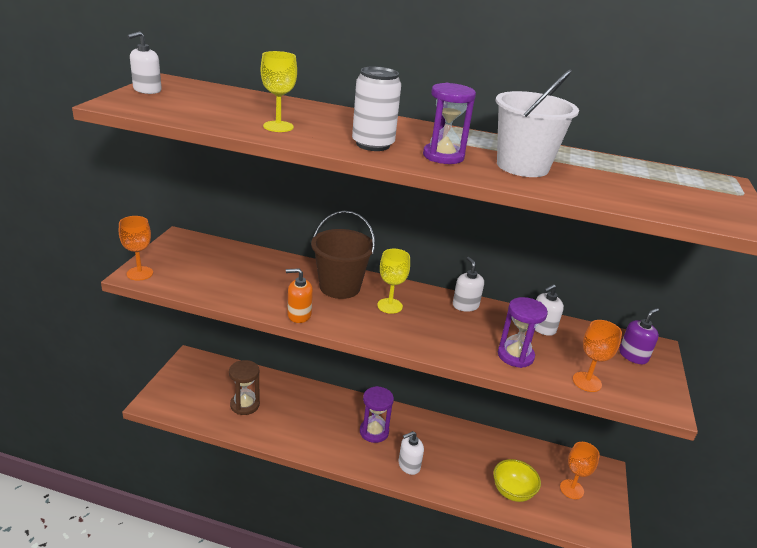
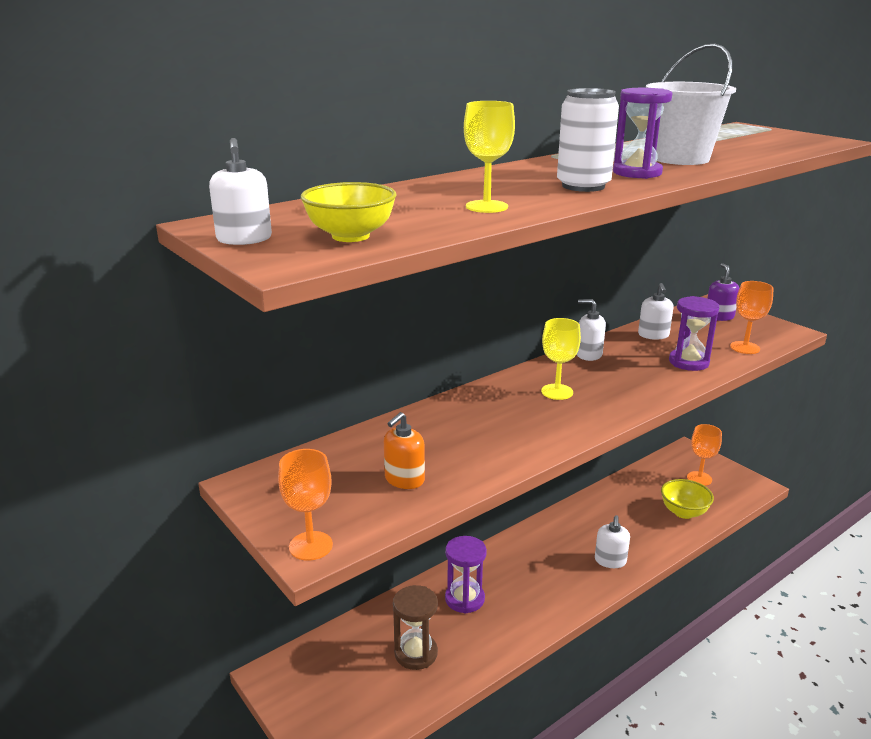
camera: 50 degrees left, 5 degrees down
(175, 107) = (350, 236): none -> yellow bowl
(299, 315) = (530, 450): orange soap dispenser -> orange soap dispenser (404, 479)
(340, 287) = (493, 407): brown bucket -> none
(374, 432) = (545, 563): purple hourglass -> purple hourglass (464, 599)

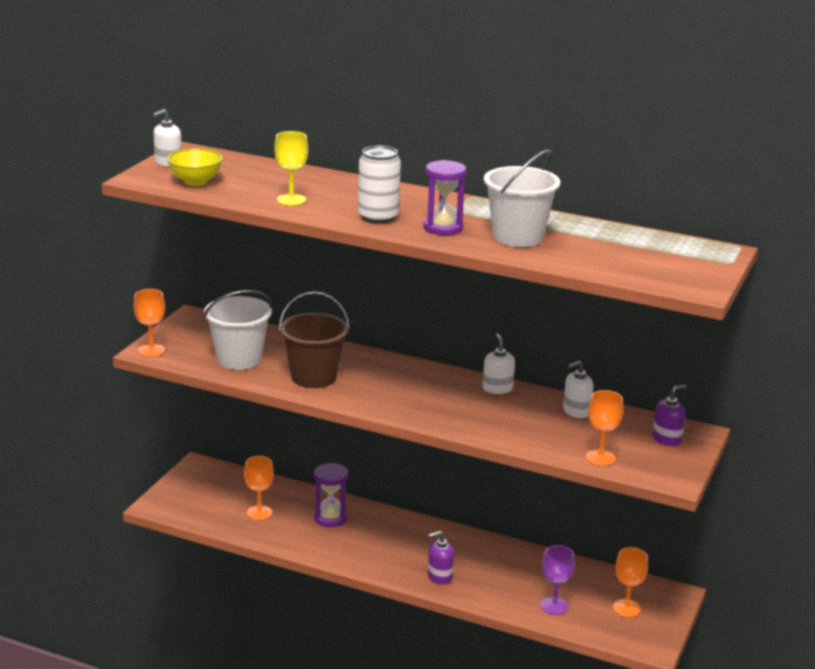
camera: 60 degrees right, 0 degrees up
(404, 479) = (239, 359): orange soap dispenser -> white bucket
(416, 653) = (259, 512): brown hourglass -> orange goblet
(493, 440) = (314, 377): none -> brown bucket
(557, 392) = (412, 386): yellow goblet -> none
(610, 561) = (439, 576): white soap dispenser -> purple soap dispenser
(683, 512) = (554, 606): yellow bowl -> purple goblet
(688, 362) = (533, 434): purple hourglass -> none

